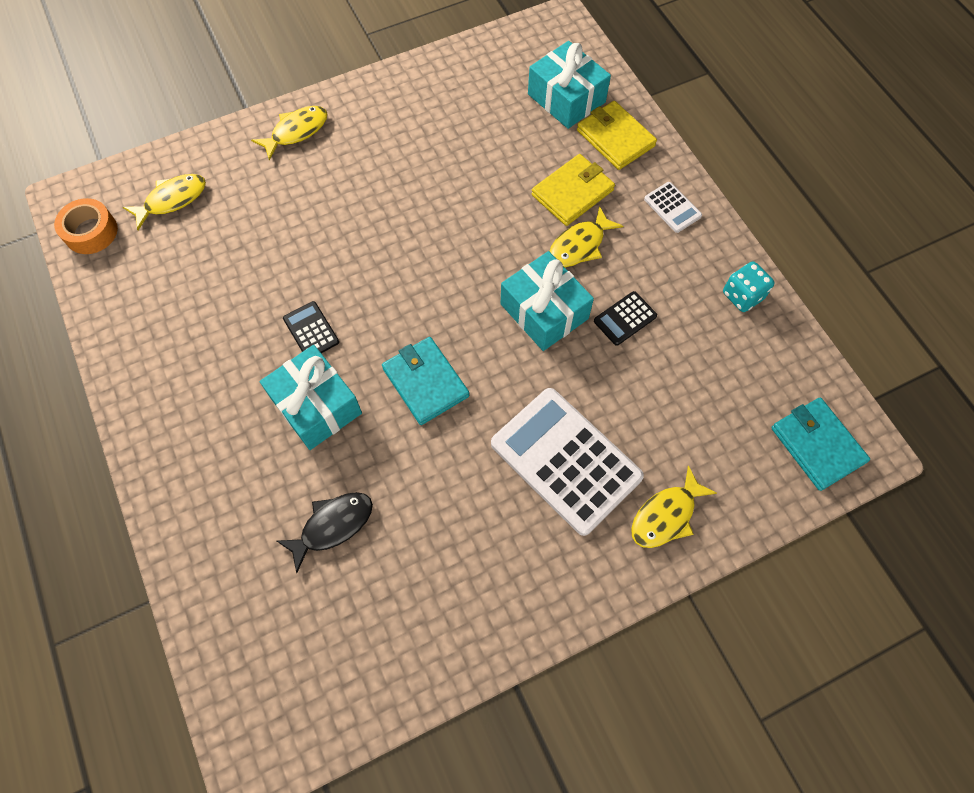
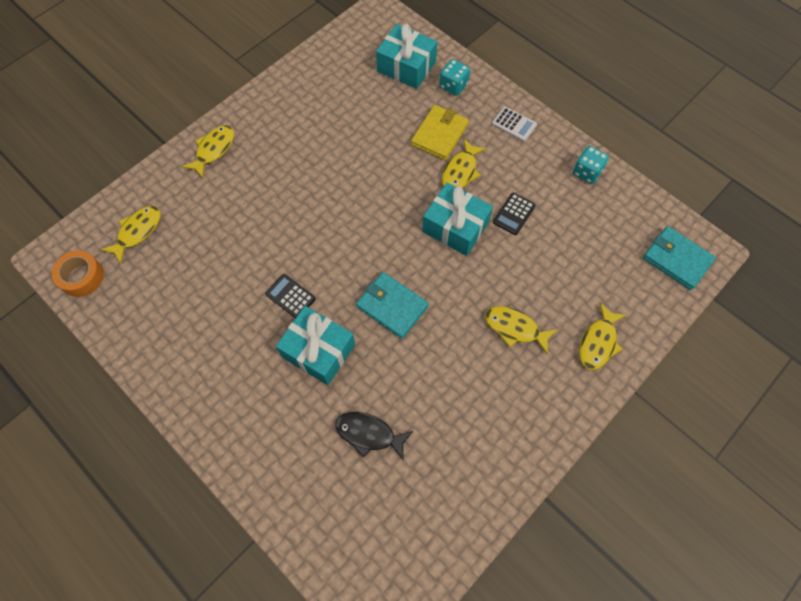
camera: 20 degrees left, 0 degrees up
(333, 525) = (369, 434): black fish -> black fish turned 105 degrees counterclockwise
(565, 460) = (515, 328): white calculator -> yellow fish
(615, 138) = (453, 86): yellow wallet -> turquoise dice

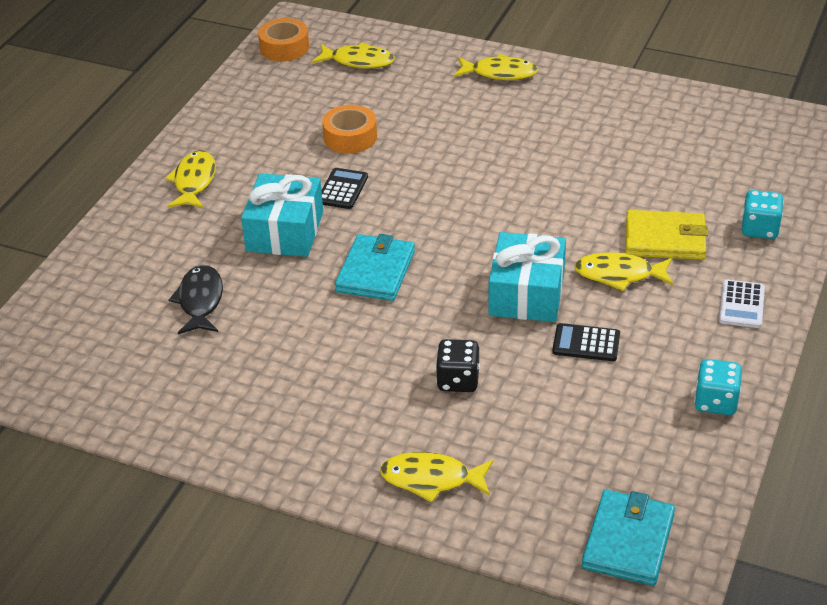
camera: 70 degrees right, 25 degrees down
(231, 270) = (350, 137): none -> orange tape
(406, 67) = (754, 178): turquoise gift -> none
(515, 328) = (406, 389): yellow fish -> yellow fish (194, 181)
(518, 296) = (458, 380): none -> black dice

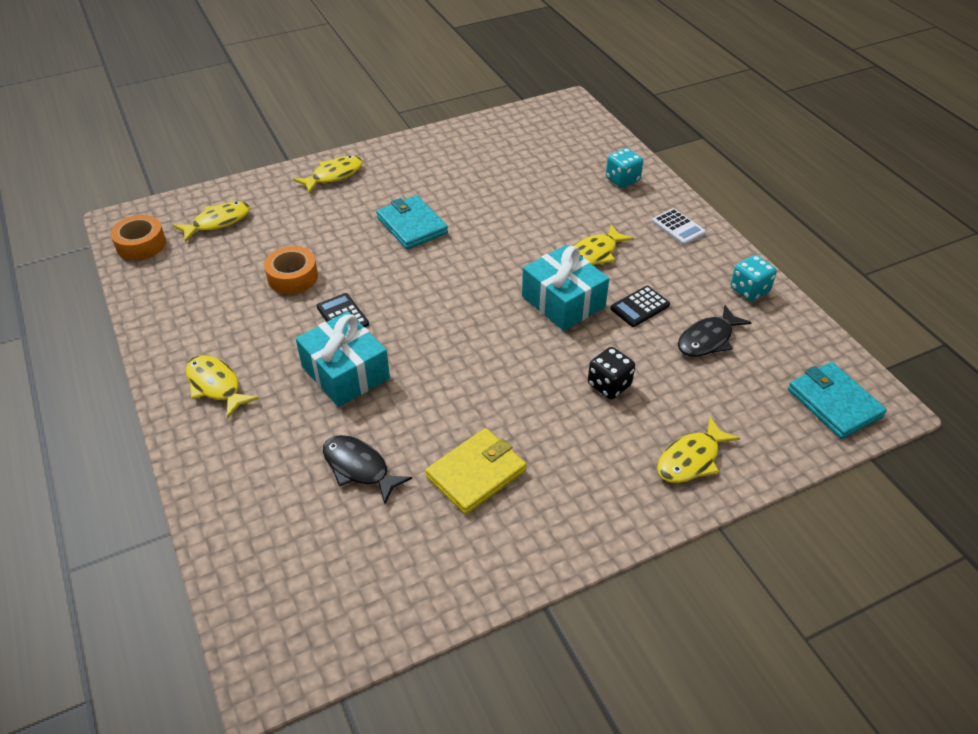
camera: 50 degrees left, 5 degrees up
(375, 271) = (451, 354): turquoise wallet -> turquoise wallet (411, 225)
(602, 410) = (708, 339): none -> black fish
(665, 239) = (585, 217): yellow wallet -> yellow wallet (476, 473)

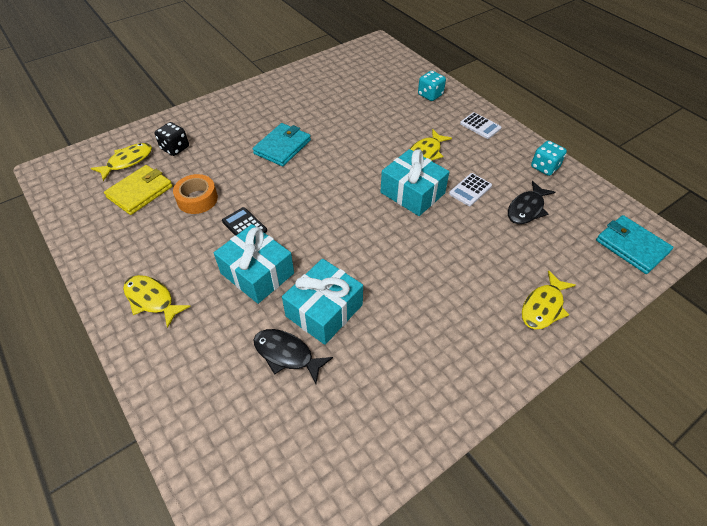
camera: 10 degrees left, 5 degrees up
(141, 244) = (66, 187): orange tape -> none
(334, 175) = (213, 114): yellow fish -> none
(411, 225) = (282, 147): turquoise wallet -> turquoise wallet turned 75 degrees clockwise
(416, 425) = (324, 310): none -> turquoise gift
(476, 473) = (382, 344): yellow wallet -> yellow wallet (140, 192)
(609, 385) = (465, 255): black dice -> black dice (175, 148)
(640, 307) = (470, 190): black calculator -> white calculator

